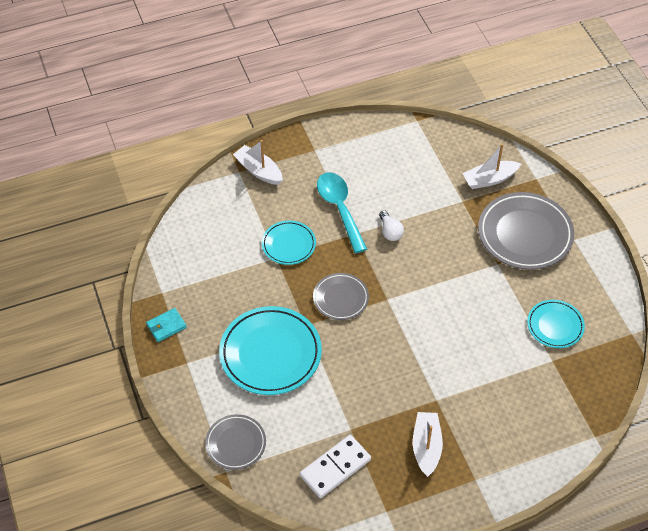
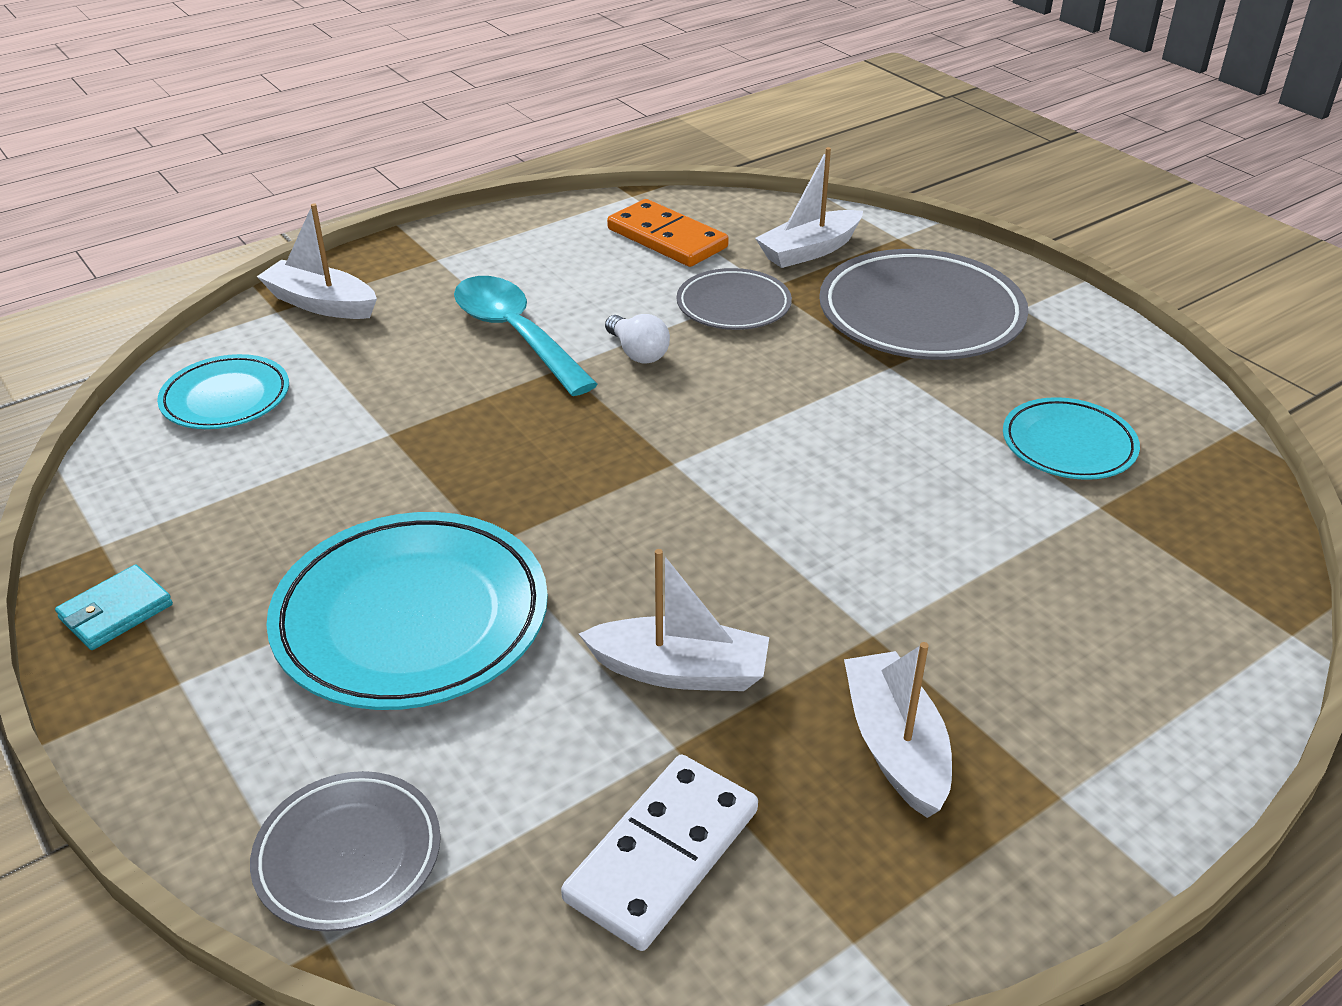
camera: 15 degrees left, 15 degrees down
(288, 244) = (414, 407): turquoise plate -> turquoise plate (226, 398)
(340, 298) = (563, 480): grey plate -> grey plate (733, 305)
(361, 399) = (680, 671): none -> white boat
(425, 157) = (667, 238): none -> orange domino

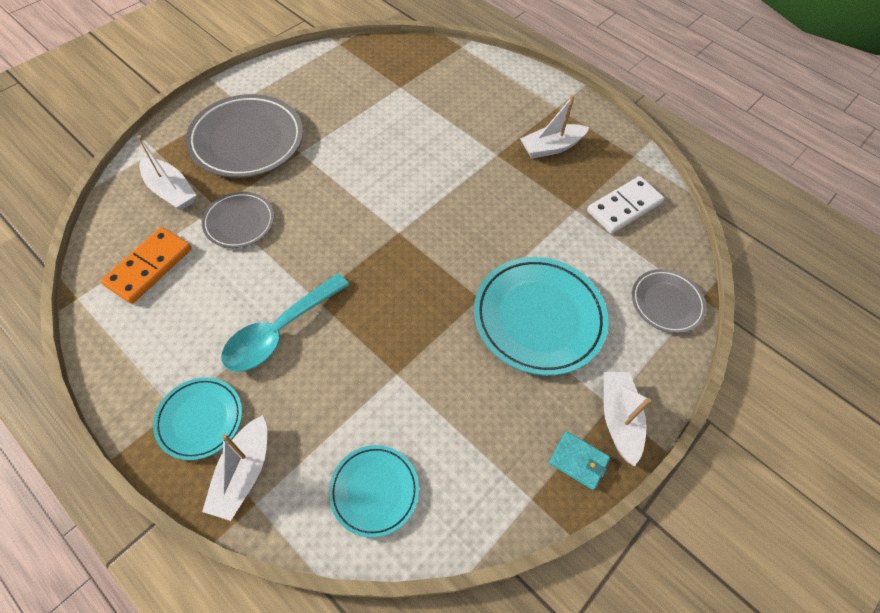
camera: 105 degrees left, 20 degrees up
(638, 352) = (296, 262): white light bulb -> none
(663, 855) = (624, 207): white domino -> white domino turned 60 degrees counterclockwise
(680, 671) = (537, 212): white boat -> white boat (618, 419)
(1068, 445) = (358, 93): turquoise plate -> turquoise plate (200, 419)

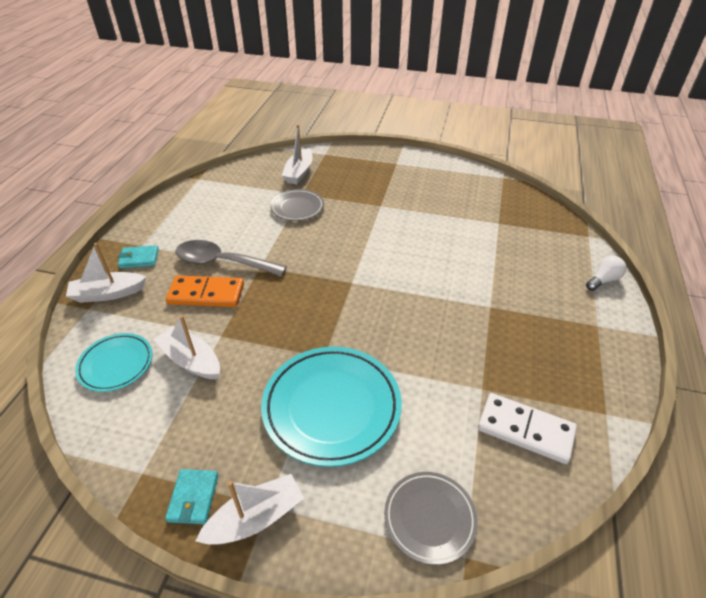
camera: 65 degrees right, 15 degrees down
(149, 267) = (236, 191): orange domino -> orange domino (206, 294)
(200, 419) = (139, 259): turquoise plate -> turquoise wallet
(247, 140) = (367, 181): grey plate -> none
(280, 331) = (222, 262): turquoise spoon -> grey spoon
(515, 72) = (603, 280): none -> white light bulb
(551, 147) = (541, 340): white boat -> white boat (191, 360)

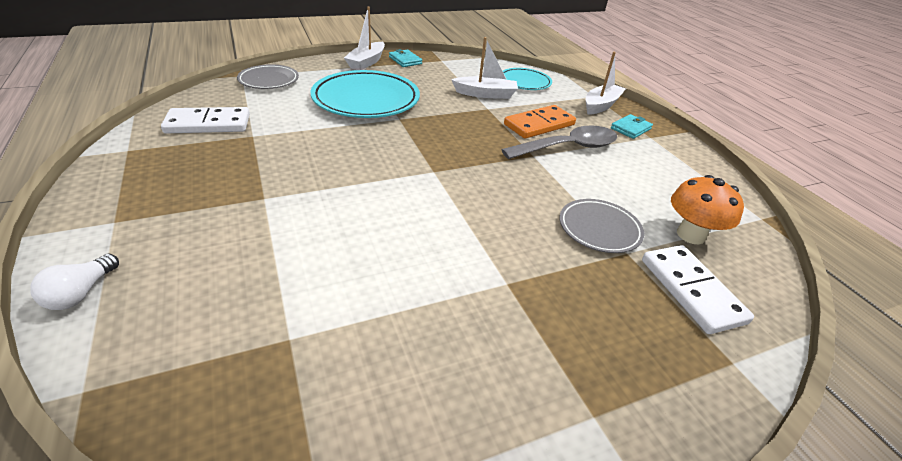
camera: 140 degrees right, 5 degrees down
(254, 187) = (690, 235): none -> orange mushroom
(299, 173) = (691, 290): white boat -> white domino

